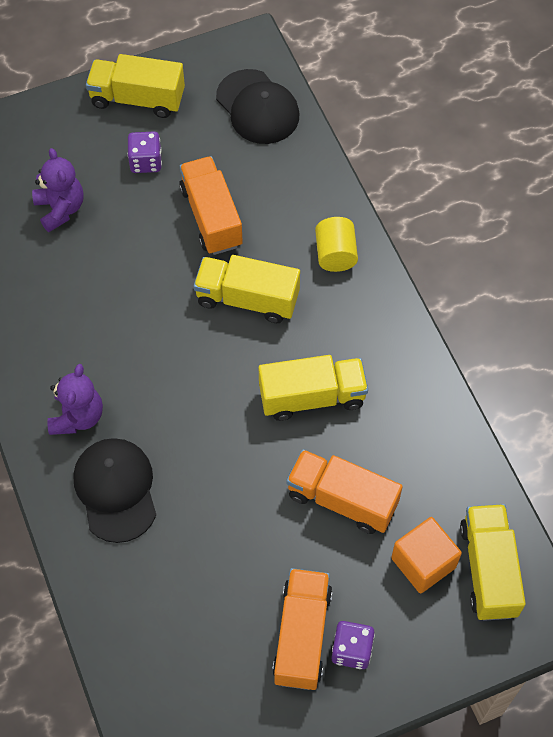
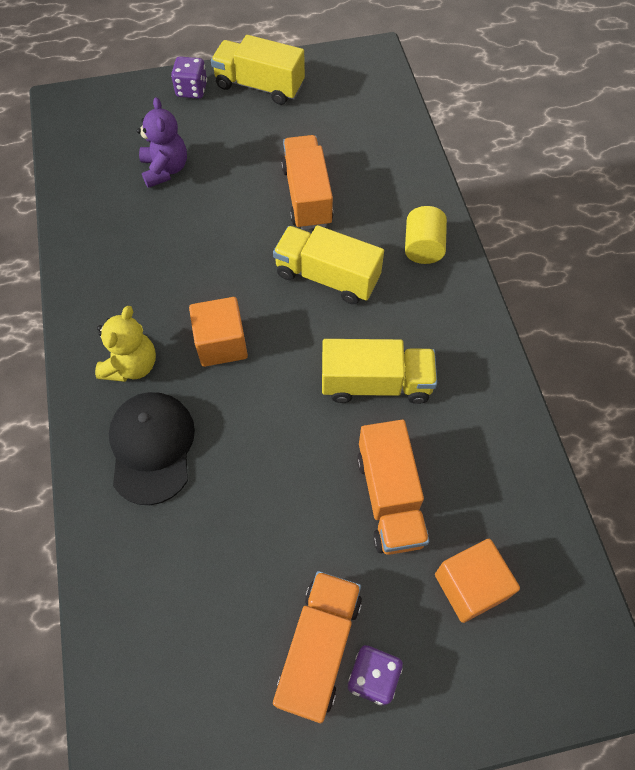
camera: 10 degrees right, 0 degrees up
(77, 416) = (131, 365): purple teddy bear -> yellow teddy bear
(146, 162) = (255, 139): purple dice -> purple dice (191, 90)
(159, 382) = (221, 344): none -> orange cube
(257, 107) = (370, 107): black cap -> none
(342, 500) = (390, 498): orange truck -> orange truck turned 135 degrees counterclockwise
(488, 569) = (544, 607): yellow truck -> none

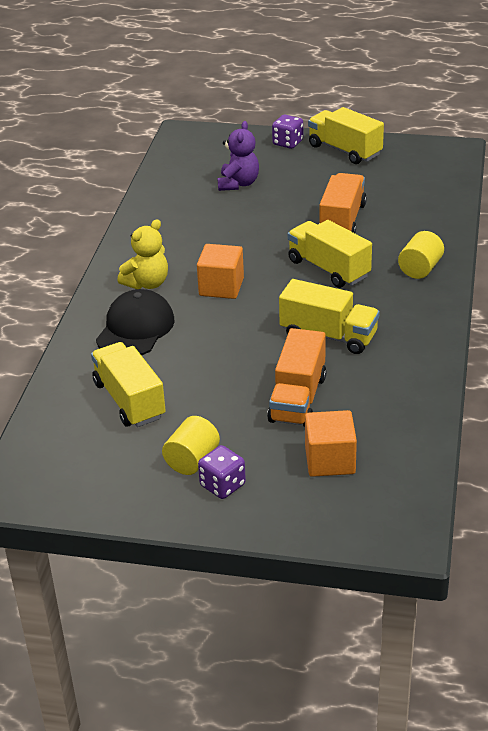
camera: 25 degrees right, 25 degrees down
(199, 573) = (129, 400): none -> yellow truck
(319, 648) = (192, 460): orange truck -> yellow cylinder

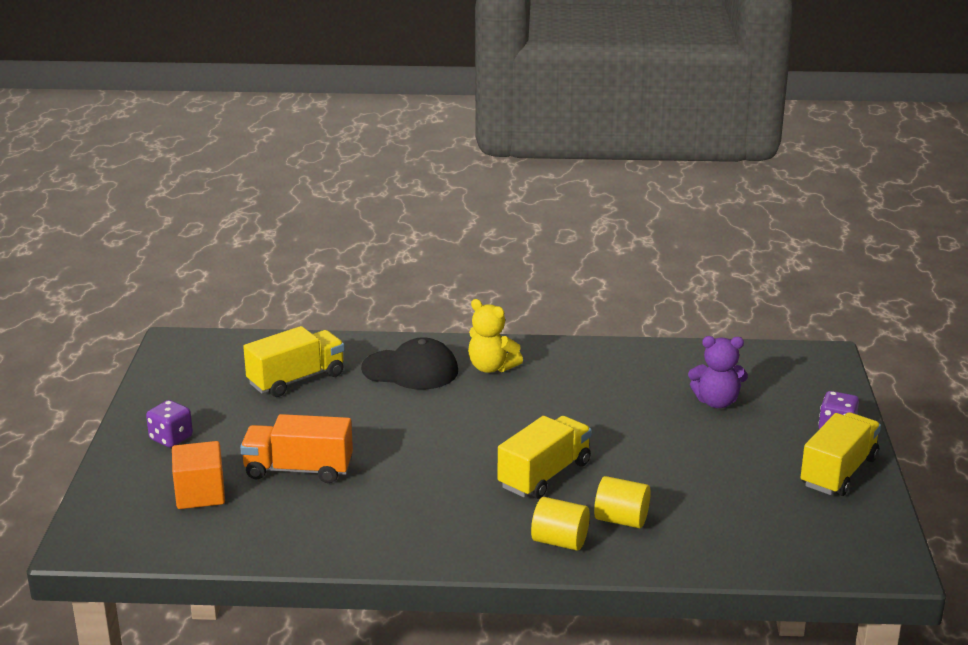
camera: 80 degrees right, 10 degrees down
(192, 460) = (207, 419): yellow cylinder -> yellow cylinder (621, 520)
(221, 287) = (493, 410): orange cube -> none
(328, 335) = (411, 482): yellow truck -> none
(342, 220) = (656, 479): orange truck -> none

